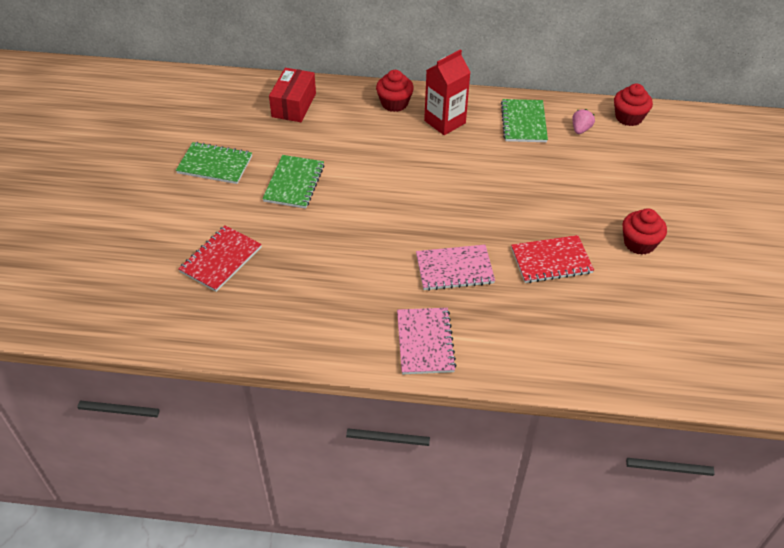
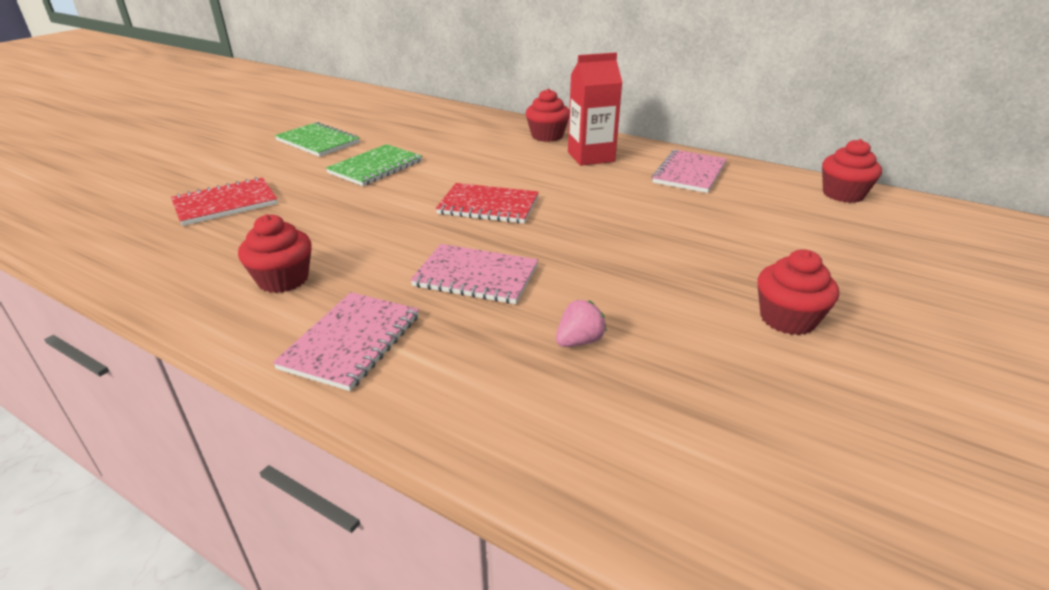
camera: 25 degrees right, 15 degrees down
(294, 105) = (442, 121): red box -> none
(339, 313) = (283, 279): none -> red cupcake
(523, 122) = (689, 173): green notebook -> pink notebook
(551, 261) = (624, 303): red notebook -> red notebook (488, 206)
(580, 129) = (764, 192): pink strawberry -> pink strawberry (579, 341)

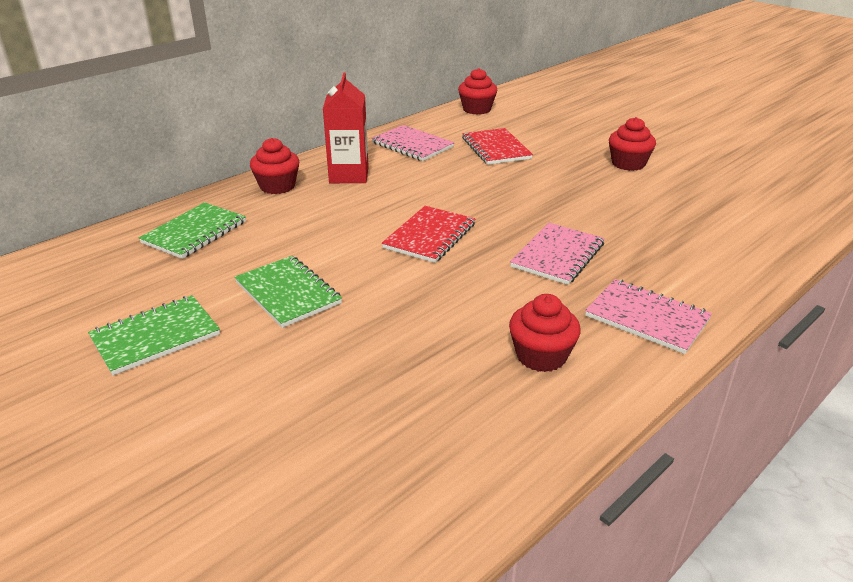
camera: 75 degrees left, 0 degrees up
(225, 204) = (331, 411): red notebook -> red notebook (496, 148)
(455, 126) = (194, 232): none -> green notebook
(579, 341) = (649, 228): pink strawberry -> none

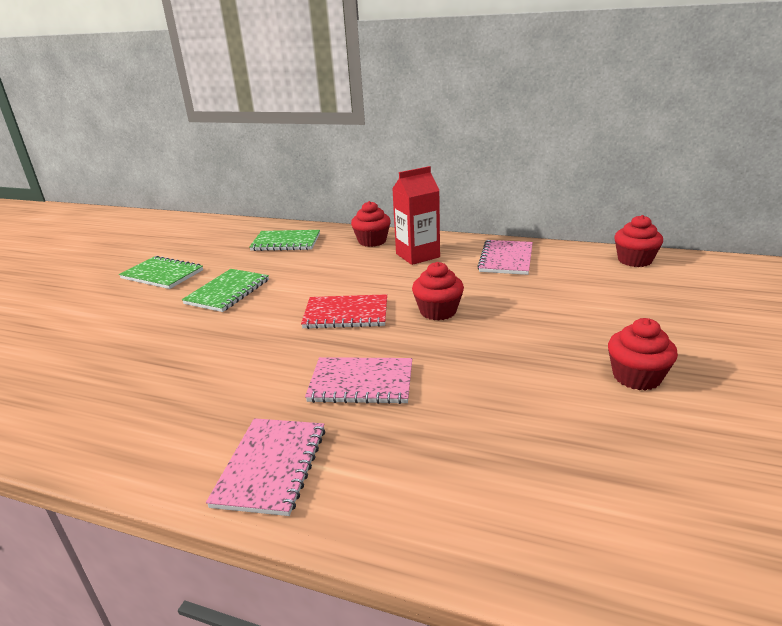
camera: 65 degrees right, 5 degrees down
(496, 148) = (556, 293): red notebook -> none
(541, 356) = (181, 416): red cupcake -> red cupcake (438, 311)

